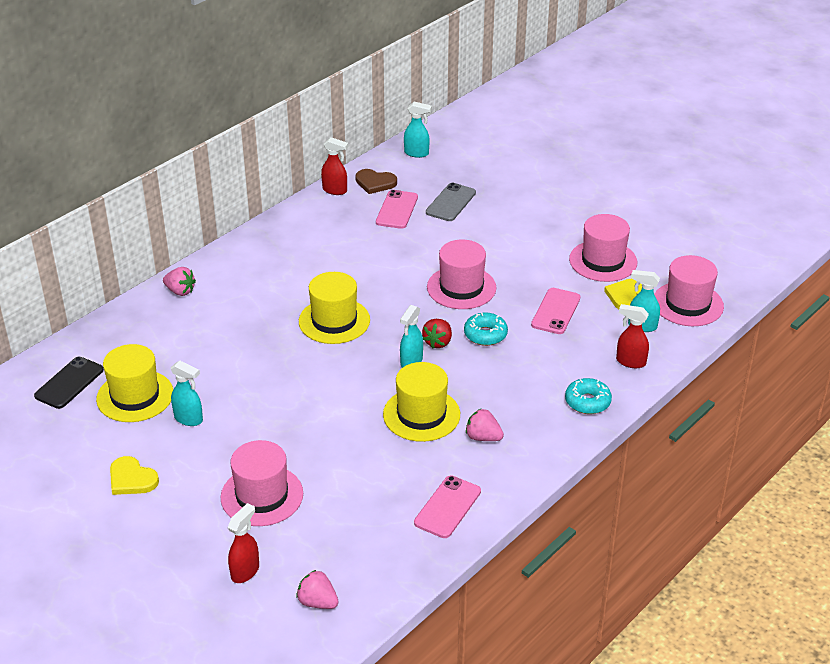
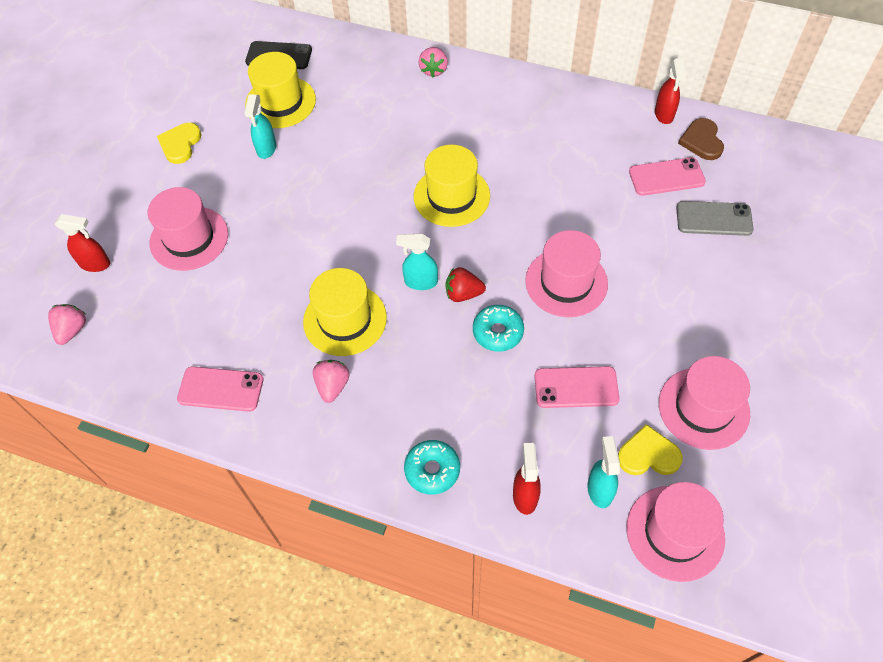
camera: 70 degrees right, 20 degrees up
(417, 153) = (785, 155): turquoise spray bottle -> none

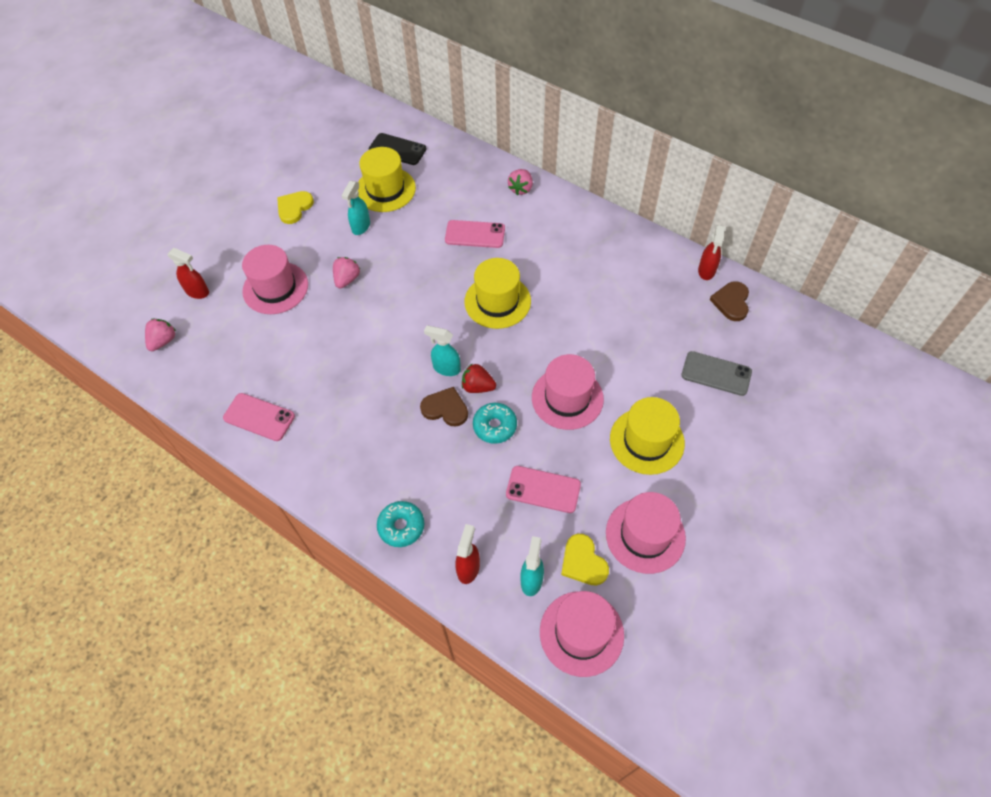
camera: 15 degrees right, 0 degrees up
(332, 386) = (346, 437): pink strawberry -> pink strawberry (347, 279)
(345, 319) = (374, 385): yellow hat -> yellow hat (647, 441)
(435, 326) = (445, 408): none -> brown heart
(648, 454) = (583, 562): yellow heart -> yellow heart turned 135 degrees counterclockwise
(666, 177) = (688, 327): pink phone -> pink phone (475, 234)

